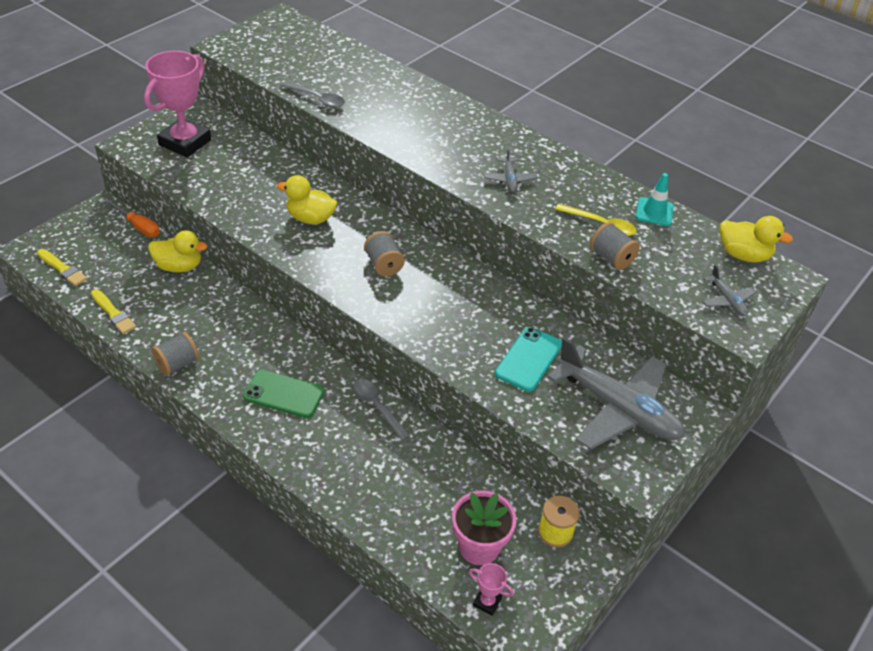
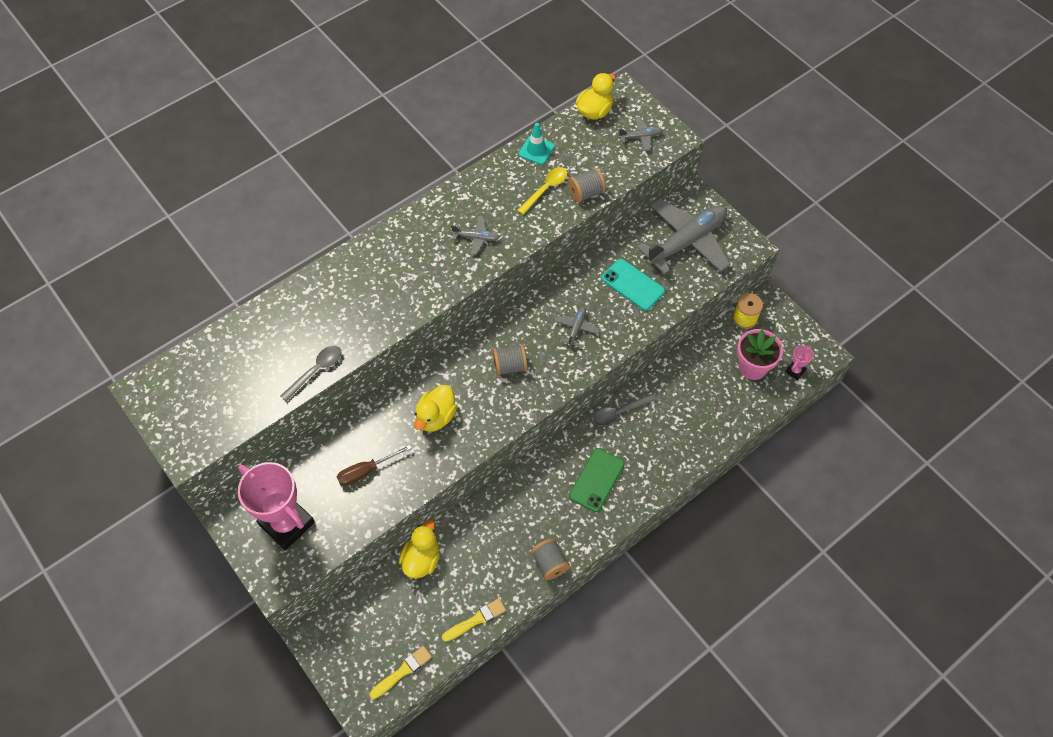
camera: 75 degrees left, 15 degrees up
(138, 226) = (352, 598): orange screwdriver -> none
(243, 181) = (366, 471): none -> brown screwdriver
(449, 313) = (576, 328): none -> grey plane

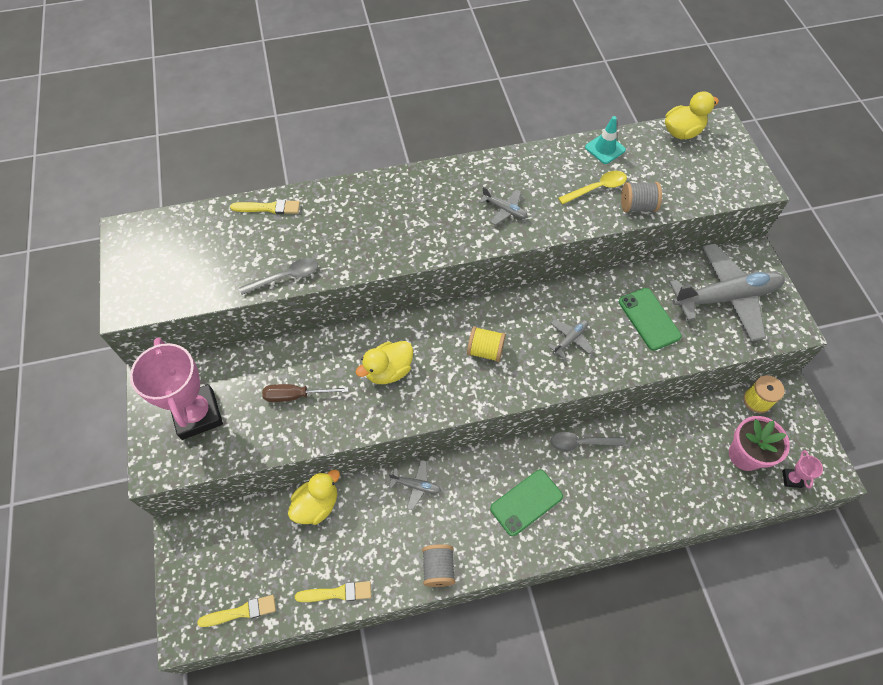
camera: 25 degrees right, 0 degrees up
(265, 316) = (269, 208): none -> yellow brush
(510, 366) = (485, 351): grey spool -> yellow spool
(632, 285) = (649, 319): turquoise phone -> green phone
(640, 136) = (720, 172): grey plane -> grey plane (416, 485)
(795, 371) = (791, 479): pink trophy -> pink trophy turned 60 degrees counterclockwise

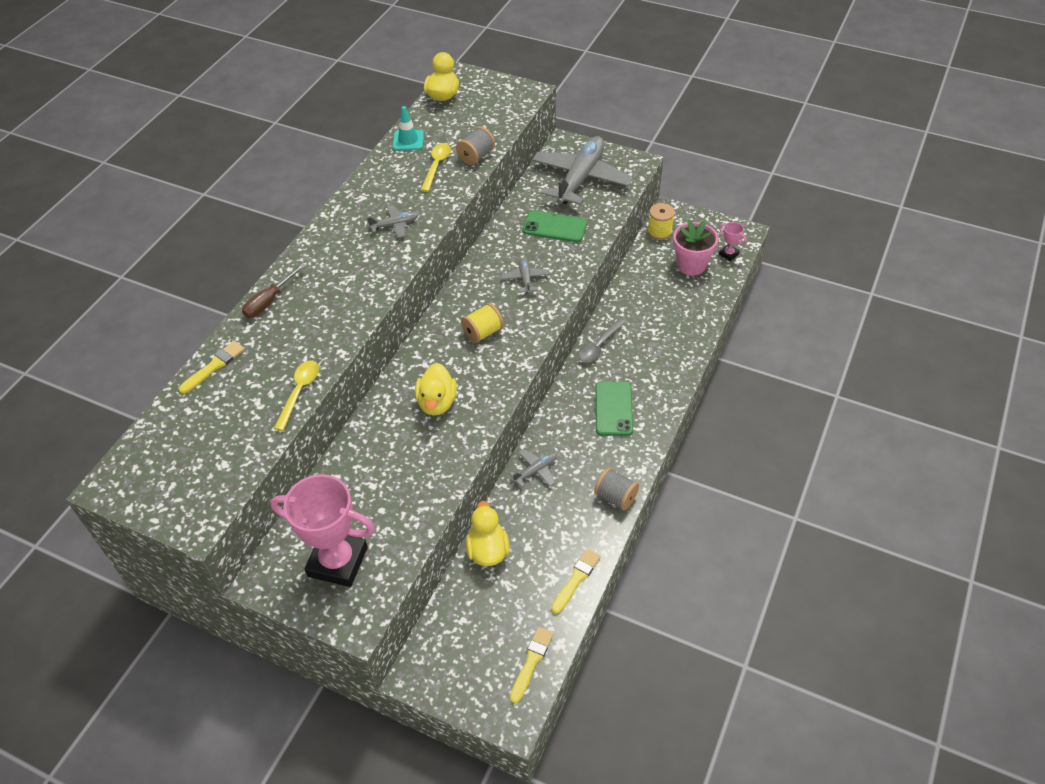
camera: 50 degrees left, 10 degrees down
(286, 277) = (299, 392): grey spoon -> yellow spoon
(296, 395) = (394, 478): brown screwdriver -> brown screwdriver (269, 301)

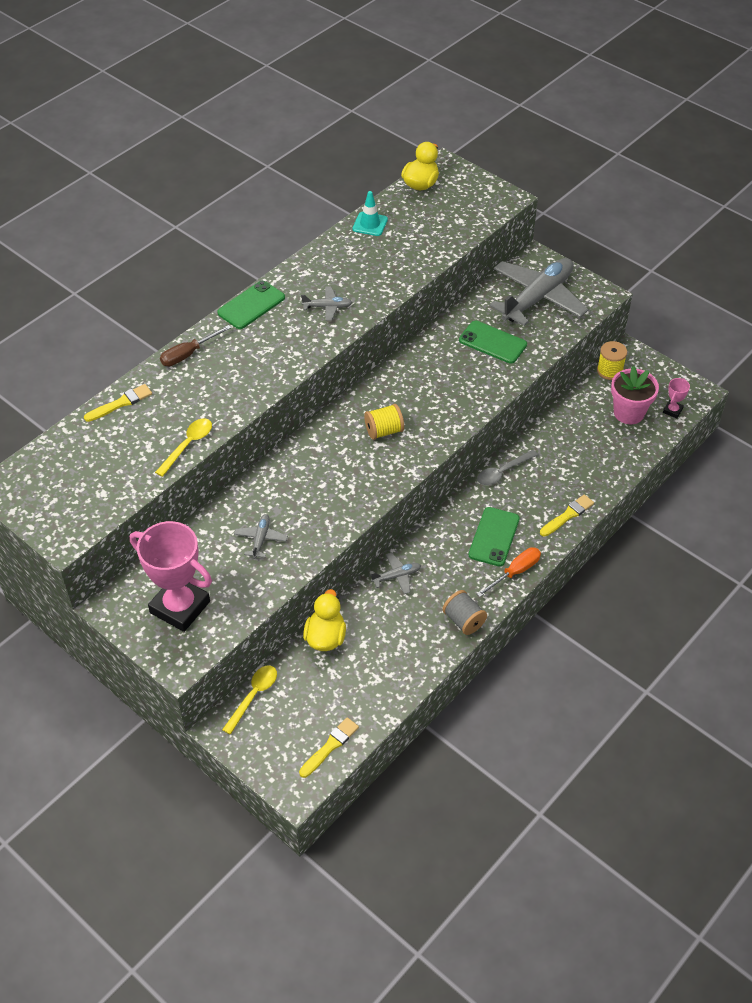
camera: 15 degrees right, 0 degrees up
(318, 240) = (251, 305): none -> green phone
(436, 166) = (388, 256): yellow spoon -> yellow spoon (253, 696)
(437, 402) = (317, 487): yellow duck -> none
(476, 156) = (430, 255): grey spool -> none
(525, 278) = (444, 388): grey plane -> grey plane (261, 539)
(576, 579) = (398, 685): yellow brush -> yellow brush (567, 515)
(646, 437) = (515, 572): none -> orange screwdriver
(728, 254) = (672, 411): pink trophy -> pink trophy turned 60 degrees clockwise

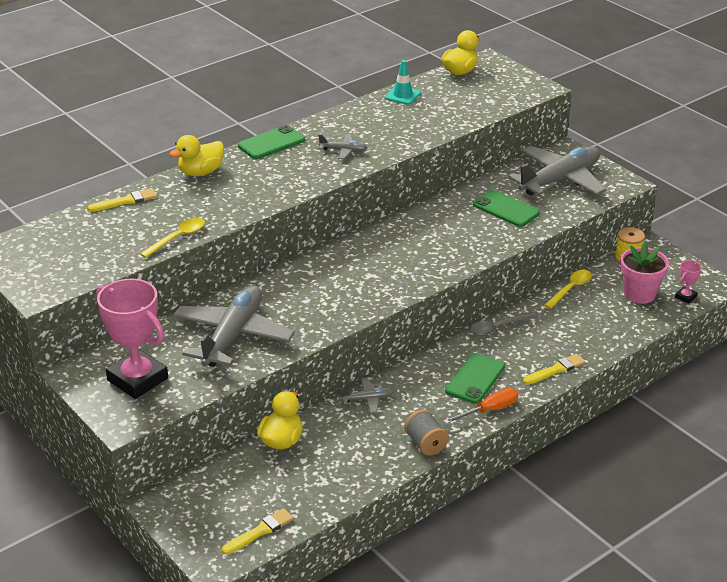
camera: 10 degrees right, 15 degrees down
(188, 354) = (200, 172): brown screwdriver -> yellow duck
(253, 696) = (195, 480): yellow spoon -> yellow spoon (571, 289)
(261, 539) = (233, 335): grey plane -> grey plane, size x2.34
(384, 431) = (379, 265): yellow spool -> none

